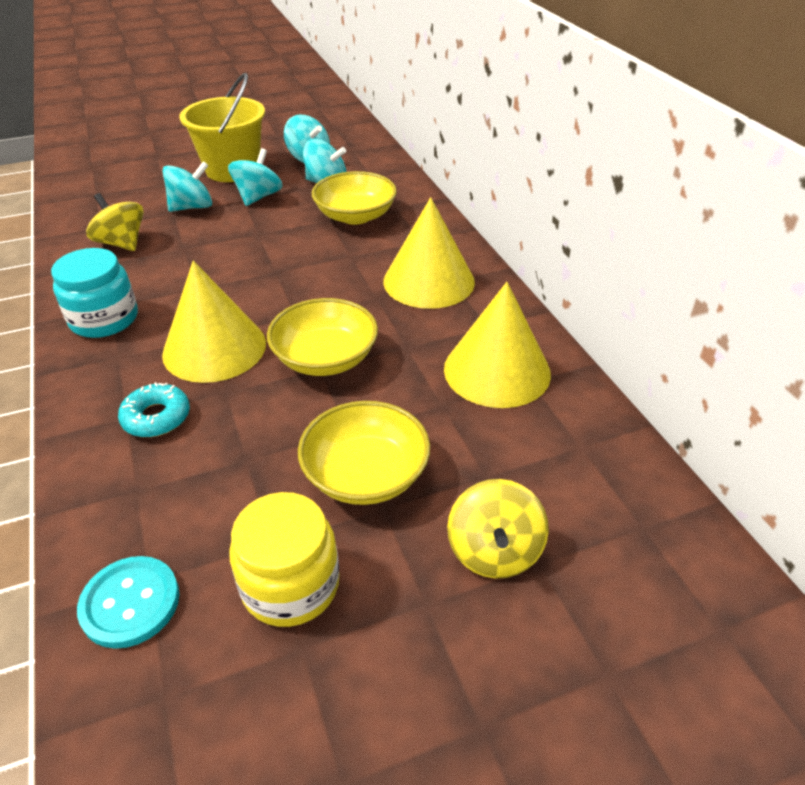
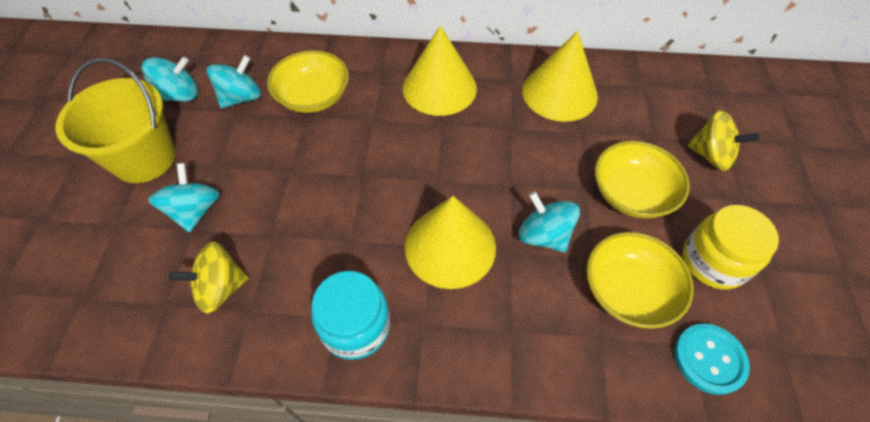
camera: 65 degrees left, 15 degrees up
(156, 417) = (522, 307): turquoise donut -> none
(258, 197) = (221, 153): turquoise spinning top -> turquoise spinning top (543, 235)
(325, 358) = (501, 177): yellow bowl -> yellow bowl (628, 291)

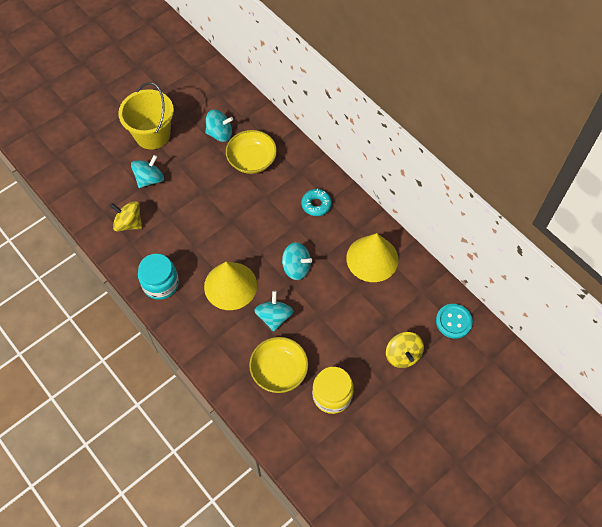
camera: 45 degrees right, 5 degrees up
(179, 95) = (195, 110): turquoise spinning top -> turquoise spinning top (296, 267)
(439, 87) = (316, 204): yellow cone -> turquoise donut
(631, 193) = (338, 336): yellow bowl -> none
(709, 359) = (275, 423): turquoise button -> turquoise button (453, 321)

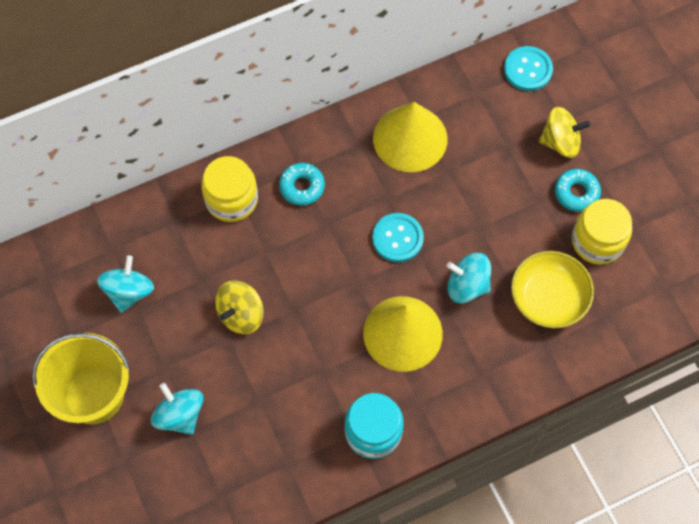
camera: 75 degrees left, 5 degrees up
(129, 223) = (253, 461): yellow spinning top -> yellow spinning top (241, 314)
(252, 160) = (195, 256): yellow bowl -> none
(295, 169) = (231, 199): none -> yellow jar
(296, 267) = (397, 238): turquoise spinning top -> turquoise button
(365, 373) = (576, 193): none -> turquoise donut

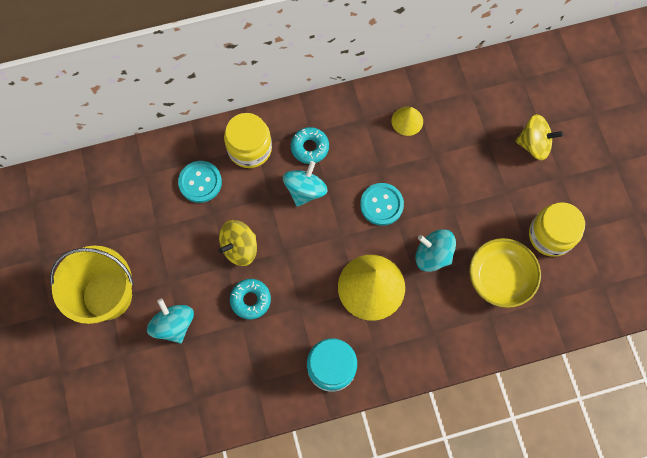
camera: 10 degrees right, 5 degrees up
(129, 292) = (151, 213): turquoise spinning top -> turquoise spinning top (305, 190)
(410, 138) = (407, 121): yellow cone -> yellow cone, size x0.50
(528, 69) = (517, 78): turquoise button -> turquoise button (200, 182)
(576, 193) = (539, 190): turquoise donut -> turquoise donut (250, 300)

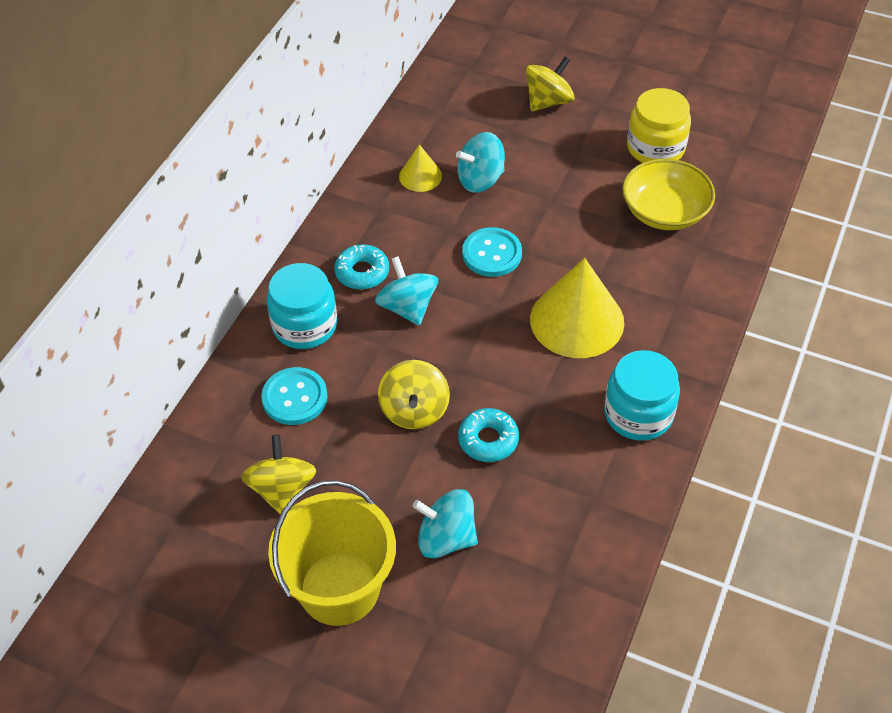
camera: 50 degrees left, 20 degrees down
(141, 222) = (282, 489): none -> yellow spinning top
(250, 148) = (305, 325): yellow jar -> turquoise jar
(432, 255) = (590, 248): turquoise spinning top -> turquoise spinning top (480, 179)

